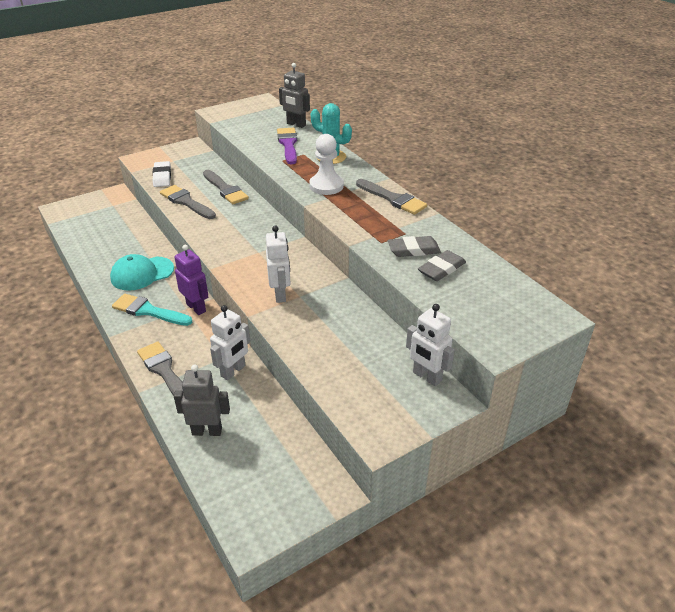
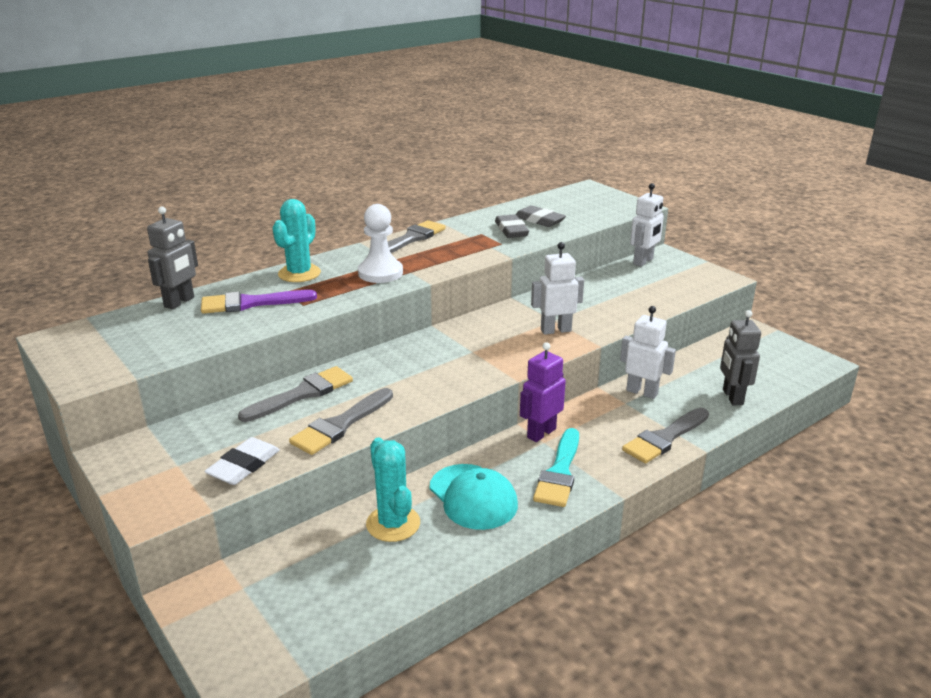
camera: 95 degrees left, 10 degrees down
(133, 245) = (393, 524): none -> turquoise cactus
(162, 177) = (244, 465): white eraser -> white eraser turned 45 degrees counterclockwise

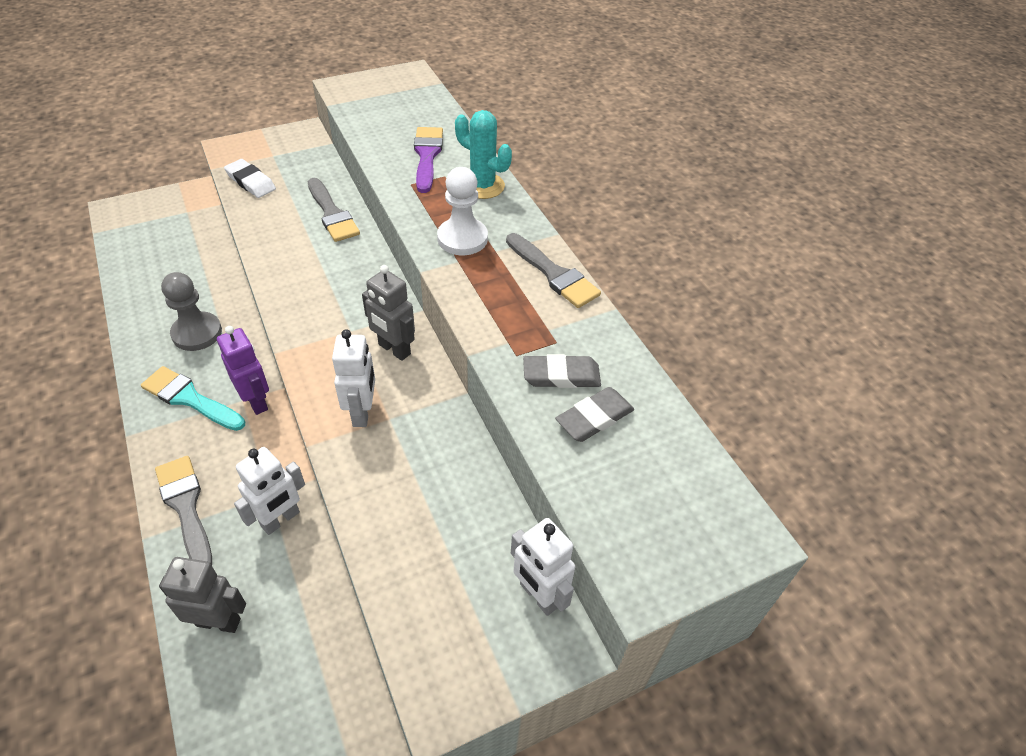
camera: 100 degrees right, 20 degrees up
(179, 302) = (447, 121): grey robot -> grey robot (394, 349)
(340, 425) = (272, 230): grey brush -> none
(393, 524) = (197, 283): turquoise cactus -> none
(473, 497) = (197, 333): turquoise cap -> grey pawn

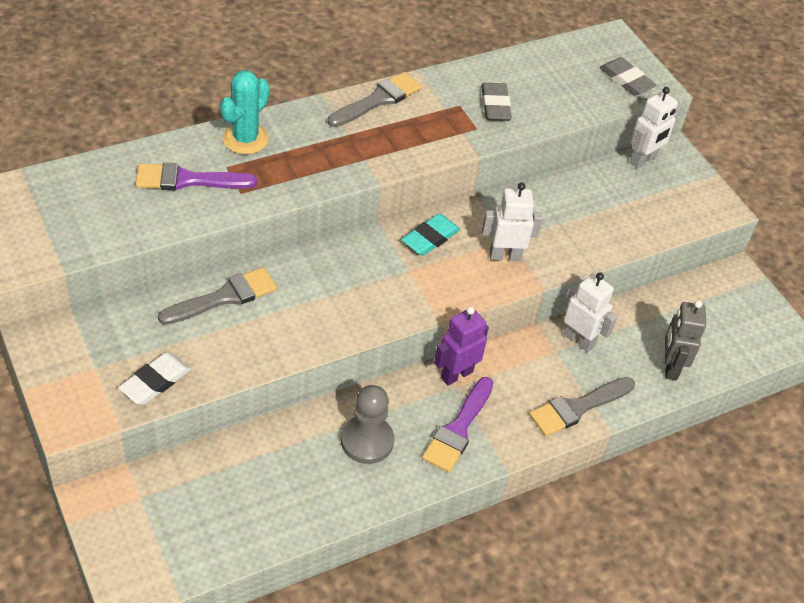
camera: 95 degrees left, 0 degrees up
(190, 398) = (458, 429): turquoise brush -> purple brush
(394, 349) = (430, 238): grey robot -> turquoise eraser
(462, 238) = (331, 155): white pawn -> none
(594, 418) = (533, 92): grey eraser -> grey eraser (626, 80)

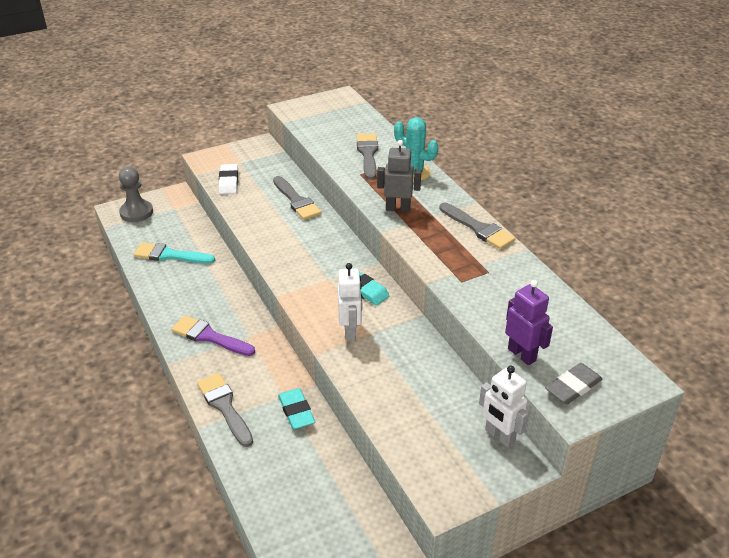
camera: 95 degrees right, 10 degrees down
(155, 382) = (229, 181): white eraser -> white eraser turned 45 degrees clockwise
(188, 180) = (368, 154): purple brush -> grey brush
(274, 491) = (170, 255): none -> turquoise brush
(367, 441) = (203, 292): grey pawn -> grey pawn (136, 212)
(456, 374) = (260, 336): purple robot -> purple robot (522, 354)
(495, 105) = (496, 292): grey eraser -> none
(579, 340) = (296, 411): white robot -> turquoise eraser
(670, 367) = (266, 476): grey robot -> grey robot (398, 208)

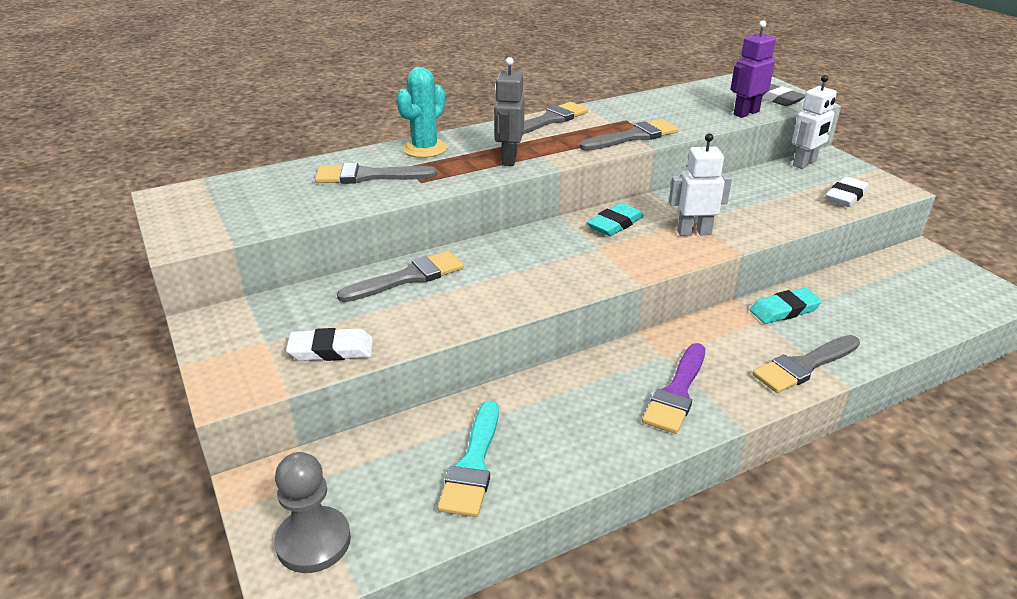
camera: 90 degrees left, 5 degrees down
(423, 450) = (846, 196): none -> white eraser
(448, 273) = (633, 137): none -> grey brush

